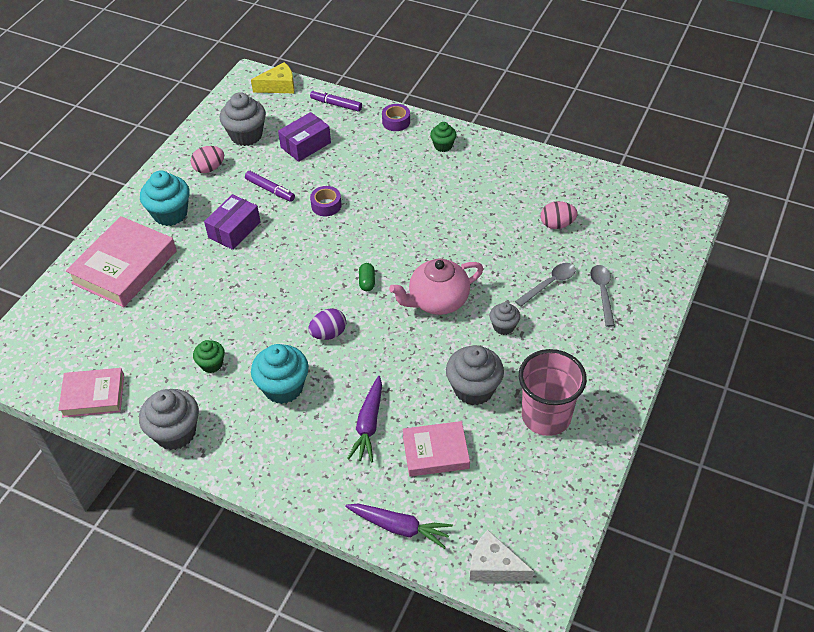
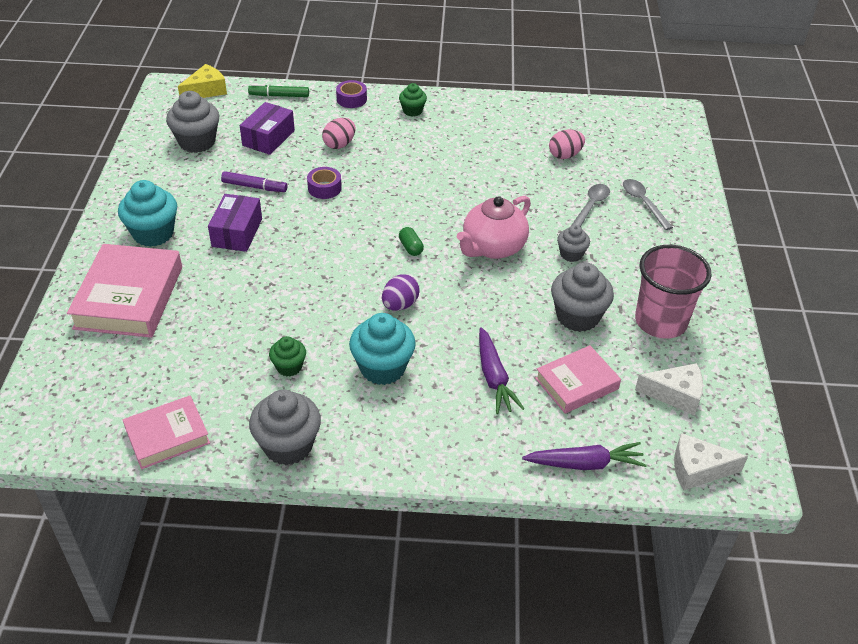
camera: 25 degrees left, 5 degrees down
(209, 168) = (173, 181): pink egg -> pink egg (339, 144)
(336, 104) = (279, 96): purple marker -> green marker
(517, 490) = (675, 394): none -> white cheese

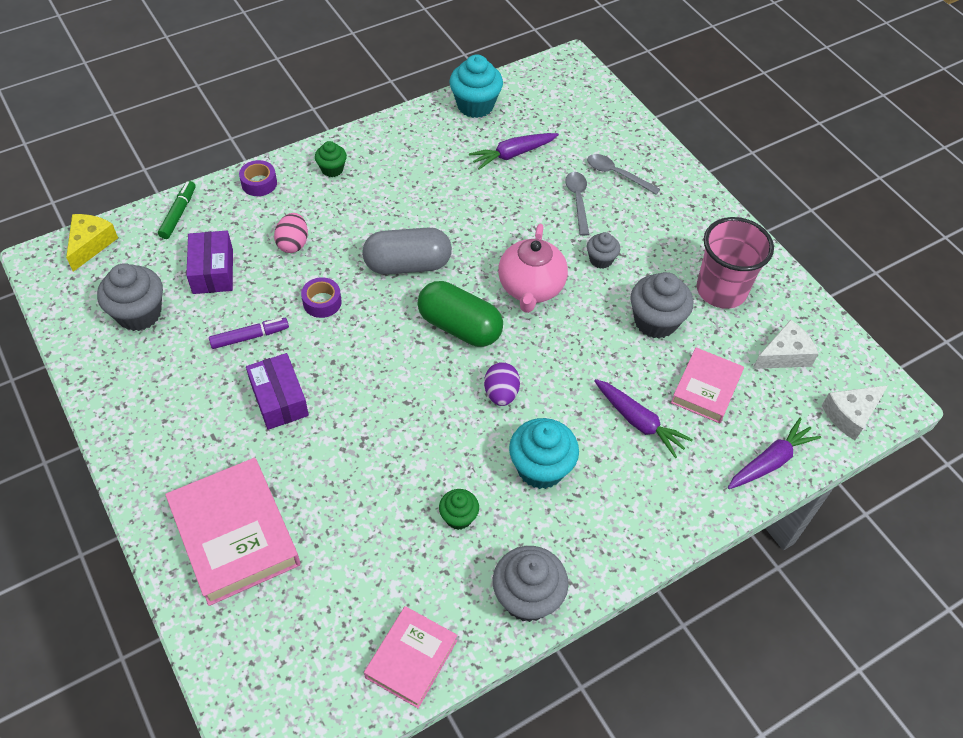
camera: 35 degrees left, 10 degrees up
(153, 233) = (192, 448): turquoise cupcake -> turquoise cupcake (475, 105)
(279, 96) = (178, 214): green marker -> green marker turned 135 degrees clockwise
(410, 192) = (407, 264): none -> grey capsule
(410, 247) = (459, 327): green capsule -> green capsule, size x2.35
(565, 155) = (513, 154): pink egg -> purple carrot

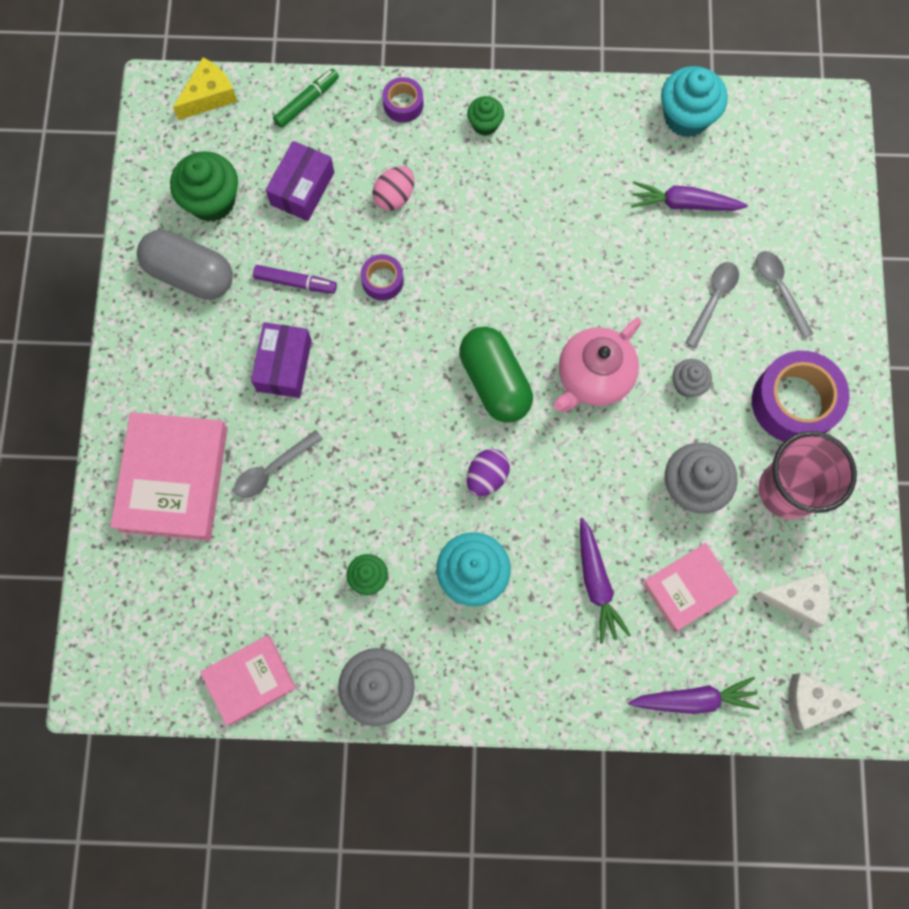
camera: 35 degrees right, 20 degrees up
(139, 314) = (212, 201): grey cupcake -> green cupcake
(320, 480) = (272, 469): none -> grey spoon
(407, 264) = (489, 282): grey capsule -> grey capsule (190, 274)
(681, 235) = (794, 402): none -> purple tape

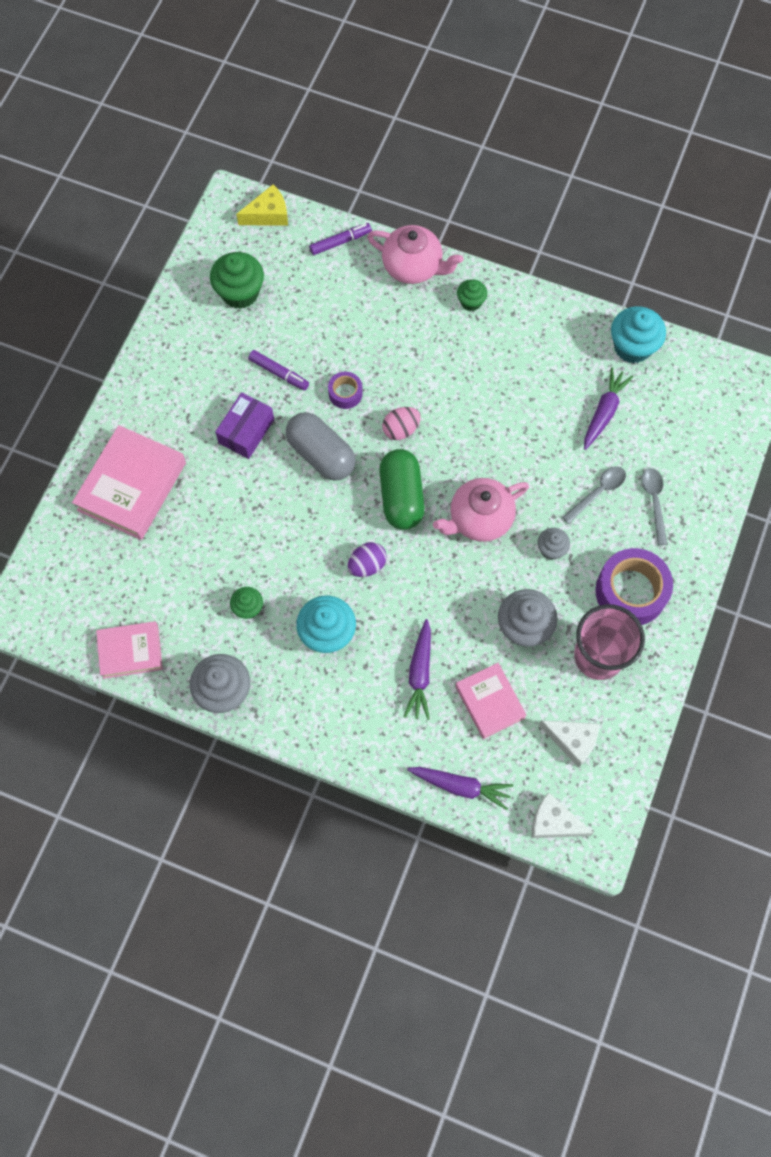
camera: 20 degrees right, 5 degrees down
(190, 274) = (202, 341): grey capsule -> grey capsule (321, 454)
(272, 469) = (208, 504): grey spoon -> none
(302, 188) = (311, 305): purple box -> none
(307, 102) = (340, 242): green marker -> purple marker
(394, 197) = (379, 334): pink egg -> pink egg (401, 429)
(403, 104) = (413, 267): purple tape -> pink teapot
(684, 204) = (604, 412): purple carrot -> purple carrot turned 90 degrees clockwise
(688, 588) = (490, 702): pink book -> pink book turned 75 degrees clockwise

